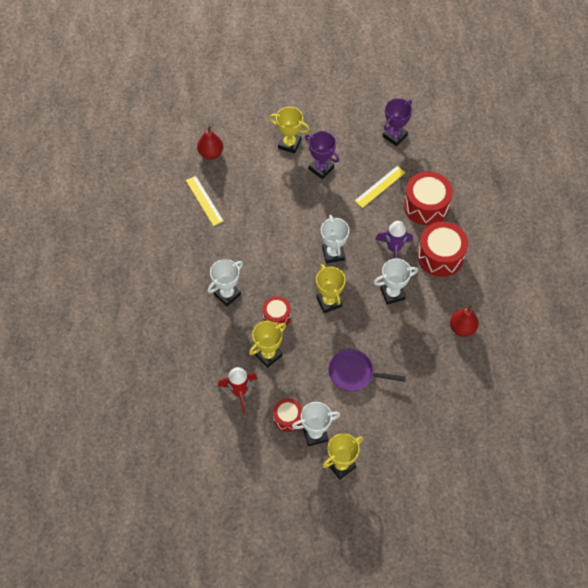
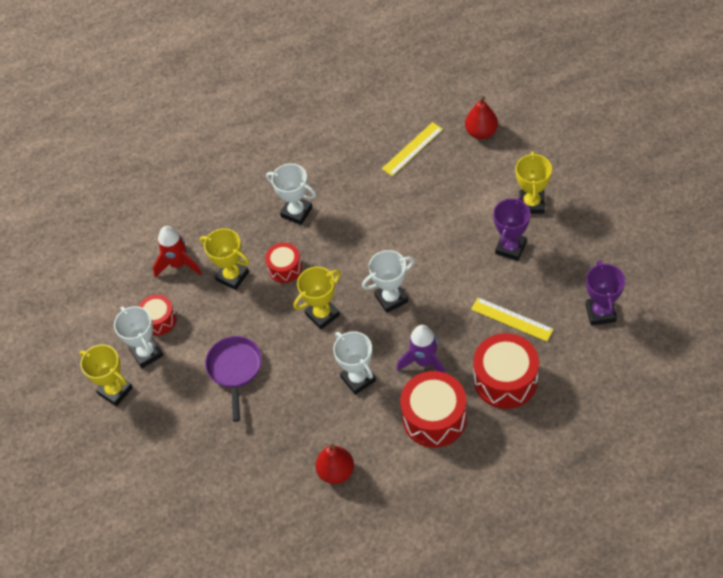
camera: 80 degrees right, 5 degrees down
(394, 136) = (600, 313): purple trophy -> purple trophy turned 60 degrees clockwise

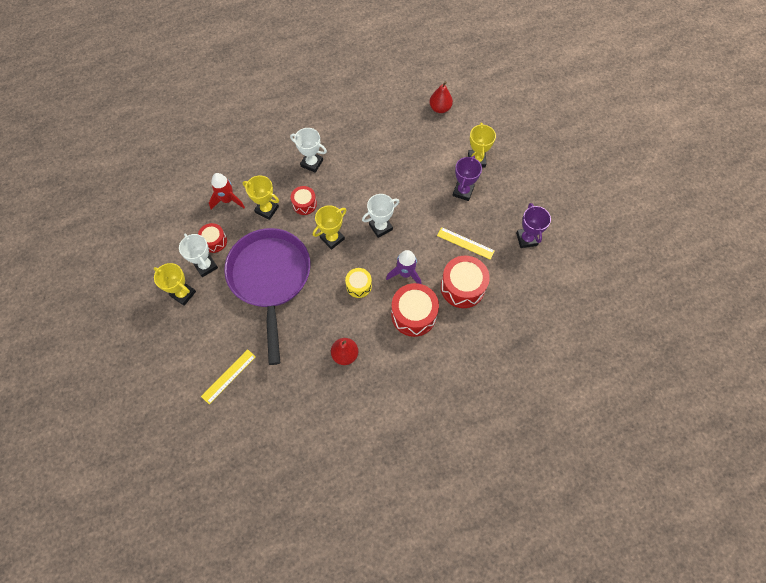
camera: 10 degrees left, 10 degrees up
(235, 369) = (270, 278): purple pan -> purple pan, size x2.08
(358, 379) = (359, 286): white trophy -> yellow drum
(412, 149) = (392, 119): yellow ruler -> yellow ruler (228, 376)

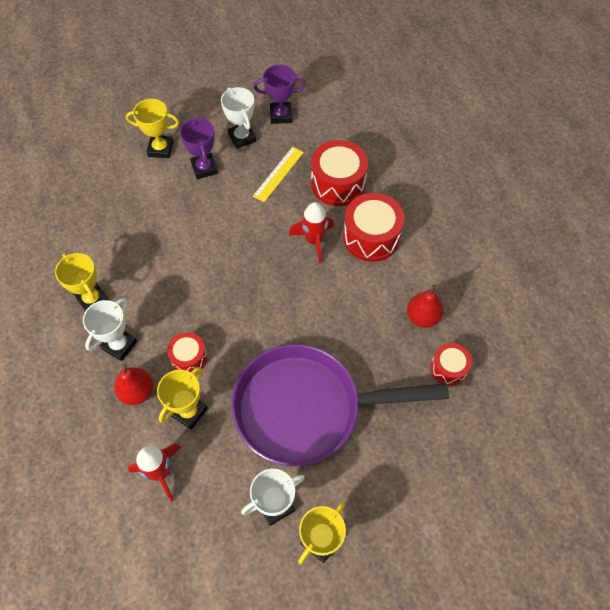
camera: 85 degrees left, 5 degrees down
(214, 241) = (233, 493): red drum -> red drum (448, 368)
(228, 376) = (453, 467): yellow ruler -> none
(332, 238) = (251, 323): yellow trophy -> yellow trophy (92, 299)
(359, 286) = (327, 295): yellow drum -> none
(380, 227) = (242, 263): white trophy -> white trophy (242, 138)
(405, 273) = (314, 241): purple rocket -> red rocket
(440, 108) = (67, 179): red pear -> red pear (137, 392)
(463, 191) = (204, 168): purple trophy -> purple trophy turned 45 degrees clockwise

